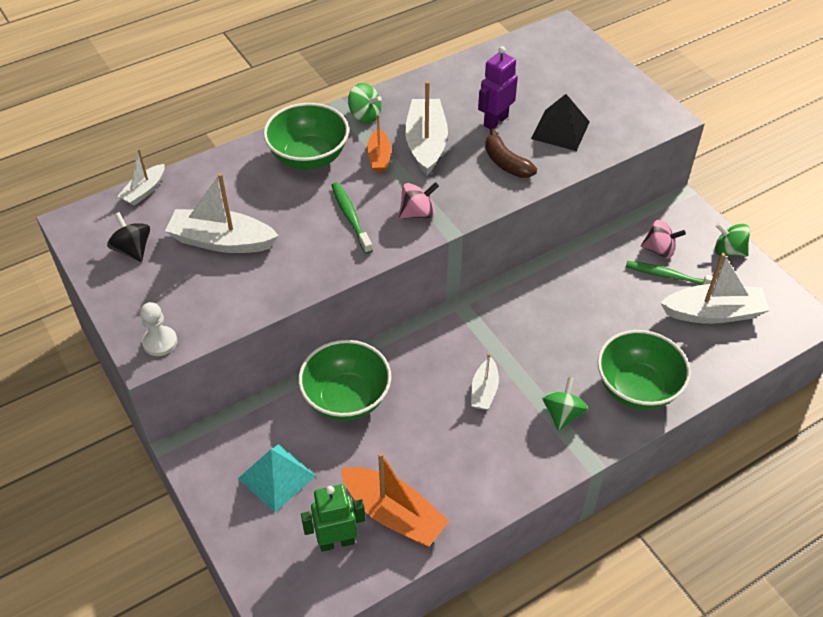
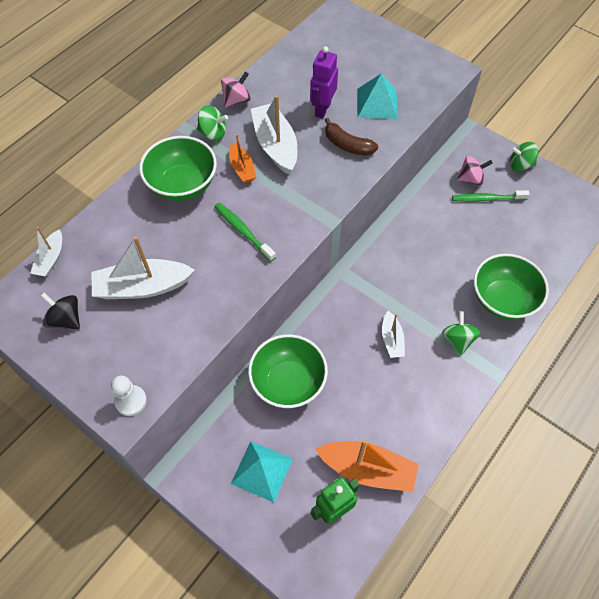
camera: 20 degrees left, 10 degrees up
(418, 213) = (297, 211): pink spinning top -> pink spinning top (236, 100)
(560, 130) = (377, 103): black pyramid -> turquoise pyramid
(713, 313) = (530, 220): white boat -> none

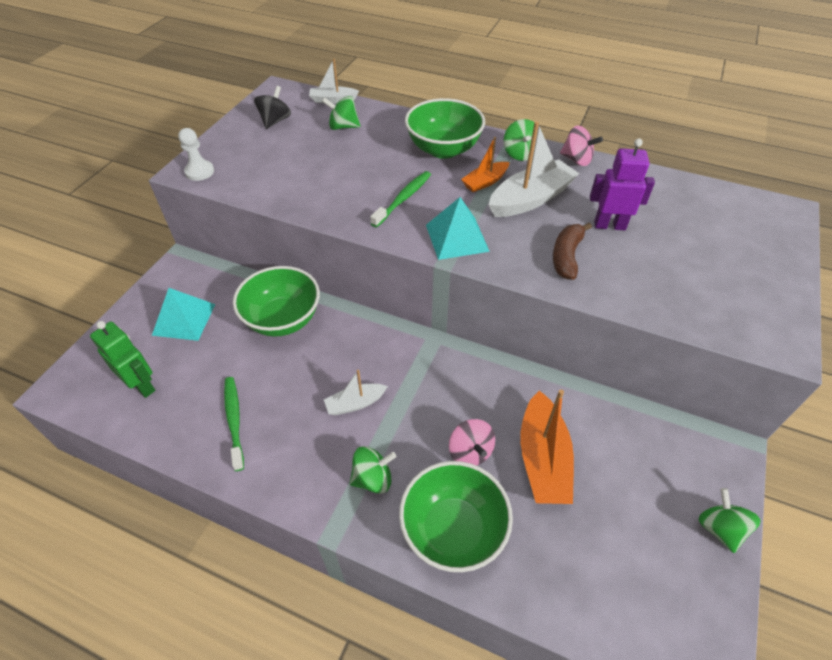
camera: 75 degrees right, 10 degrees down
(107, 258) = (343, 127): none -> green spinning top
(142, 287) = (317, 152): white boat -> none
(367, 469) = (187, 408): orange boat -> orange boat (542, 459)
(377, 103) = (654, 272): turquoise pyramid -> turquoise pyramid (457, 238)
(471, 179) = (649, 459): pink spinning top -> pink spinning top (470, 452)
(487, 199) = (624, 486): green toothbrush -> green toothbrush (234, 420)

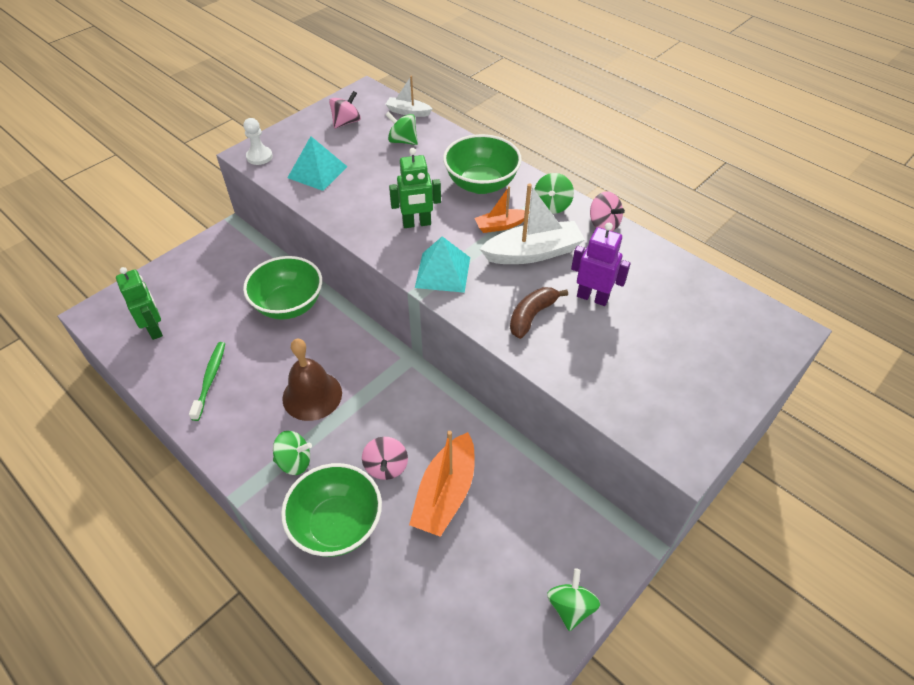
camera: 20 degrees right, 0 degrees up
(184, 319) = (210, 282): turquoise pyramid -> turquoise pyramid (317, 172)
(275, 121) = (346, 122): black spinning top -> pink spinning top
(355, 403) = (312, 395): white boat -> brown bell
(403, 199) = (417, 223): green toothbrush -> green robot

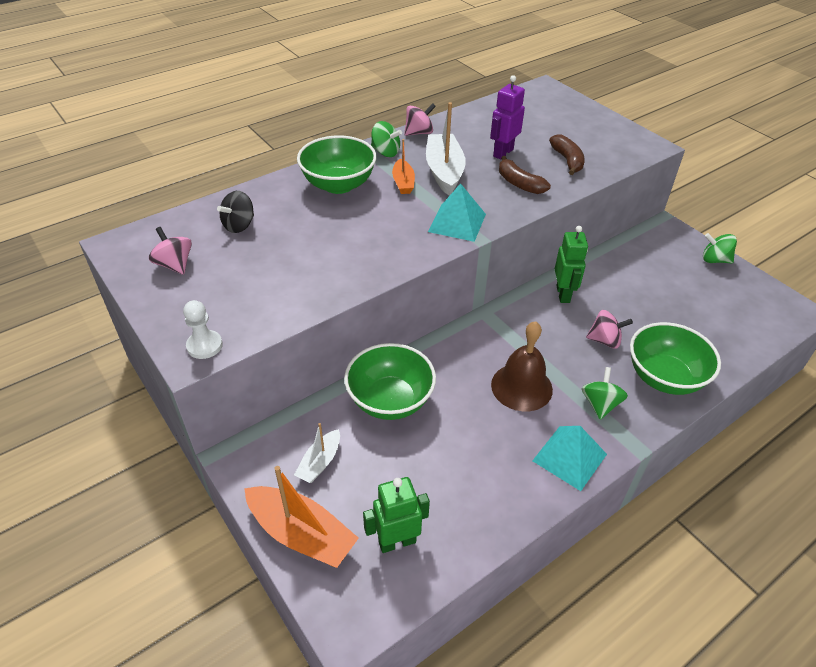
camera: 80 degrees left, 5 degrees down
(210, 379) = (489, 476): green toothbrush -> none
(317, 172) = (264, 295): turquoise pyramid -> turquoise pyramid (569, 457)
(403, 141) = (239, 225): green spinning top -> black spinning top
(408, 112) = (185, 216): white boat -> white boat (320, 462)
(417, 223) = (383, 230): green robot -> green robot (563, 294)
(445, 493) = (629, 307): orange boat -> orange boat (301, 534)
(601, 359) = (567, 160): none -> brown banana

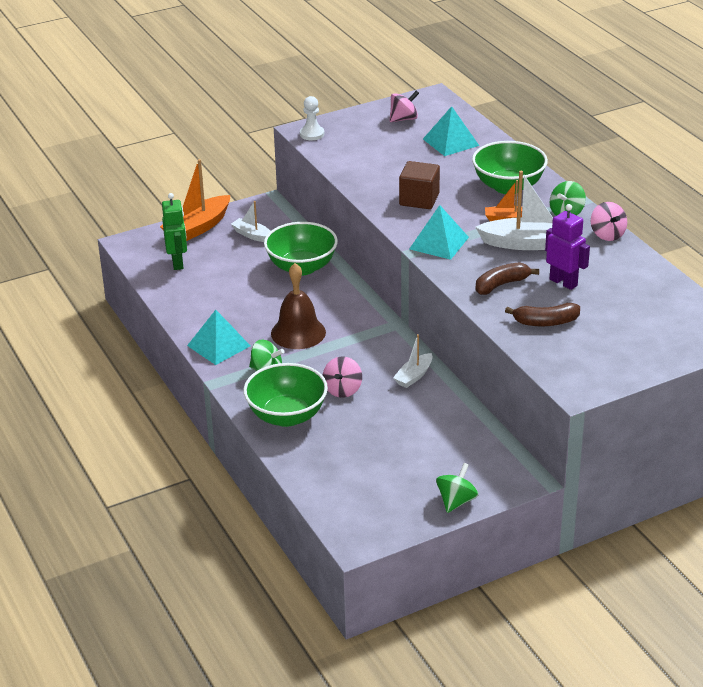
camera: 100 degrees right, 10 degrees down
(239, 225) = (450, 142): black spinning top -> turquoise pyramid
(371, 240) = (419, 199): none -> brown cube
(563, 294) = (414, 376): green robot -> white boat

